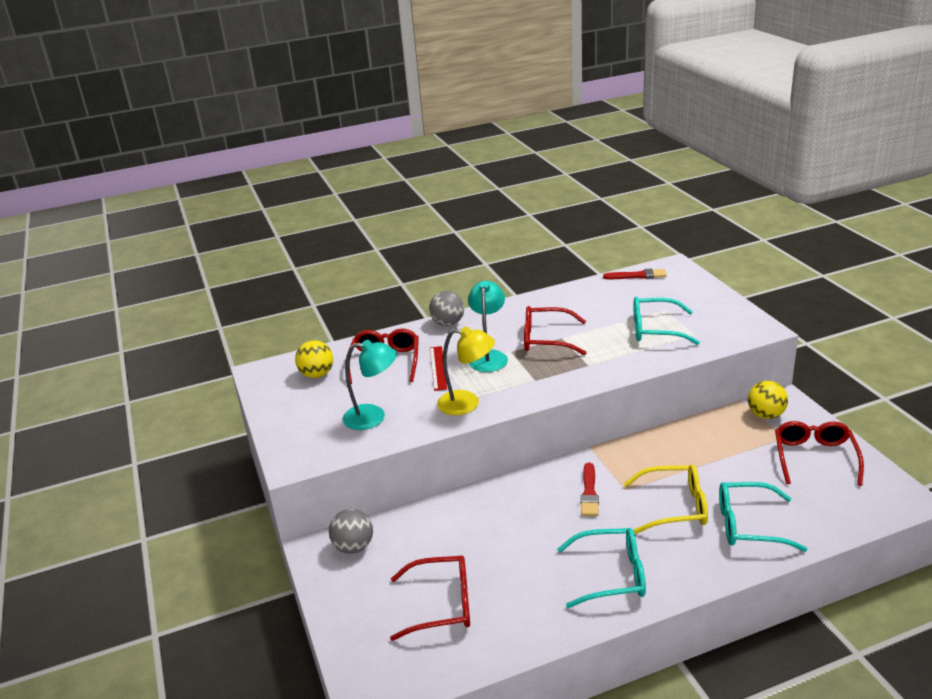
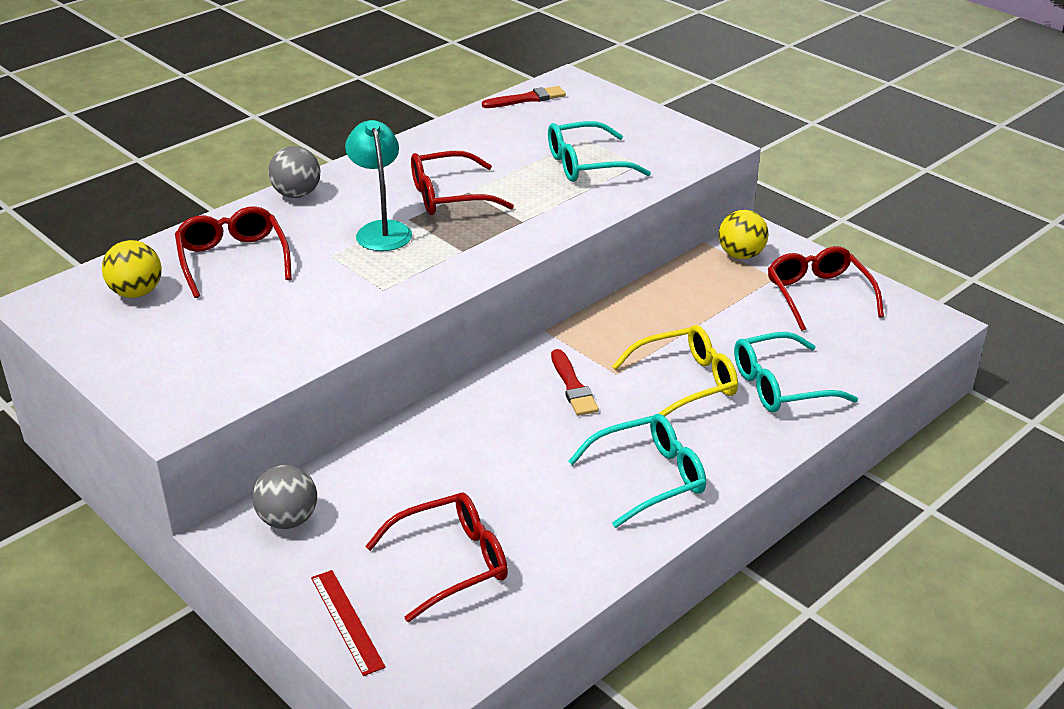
camera: 25 degrees left, 5 degrees up
(373, 417) = (259, 336): turquoise lamp -> none
(438, 368) = (317, 255): red ruler -> red ruler (347, 621)
(467, 403) = (386, 295): yellow lamp -> none

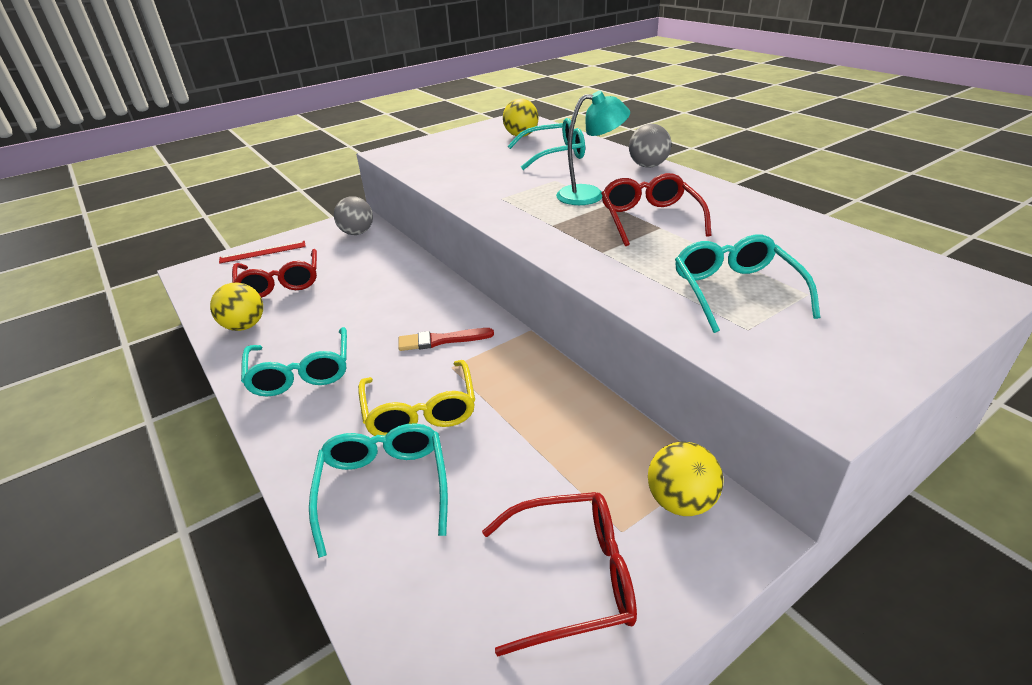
camera: 100 degrees right, 0 degrees up
(233, 260) = (554, 154): red glasses -> turquoise glasses
(527, 99) = (902, 260): red brush -> none
(566, 561) = (244, 326): none -> yellow ball

